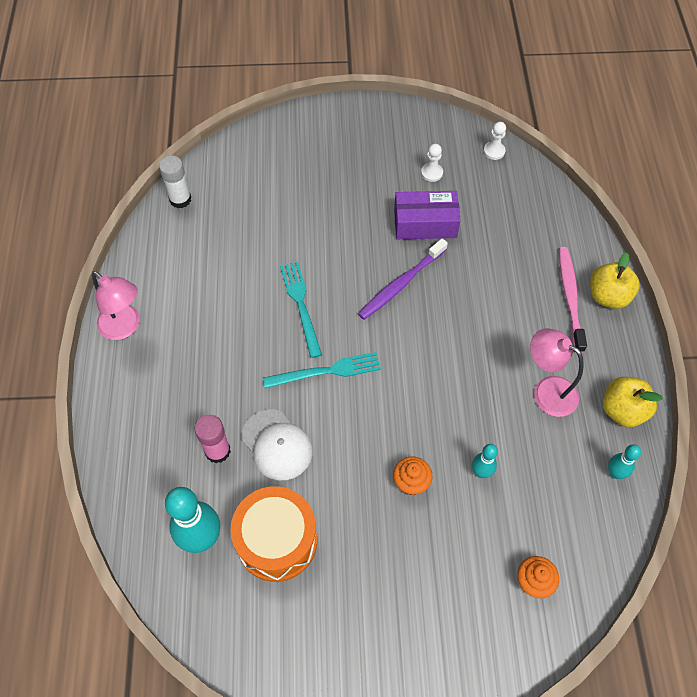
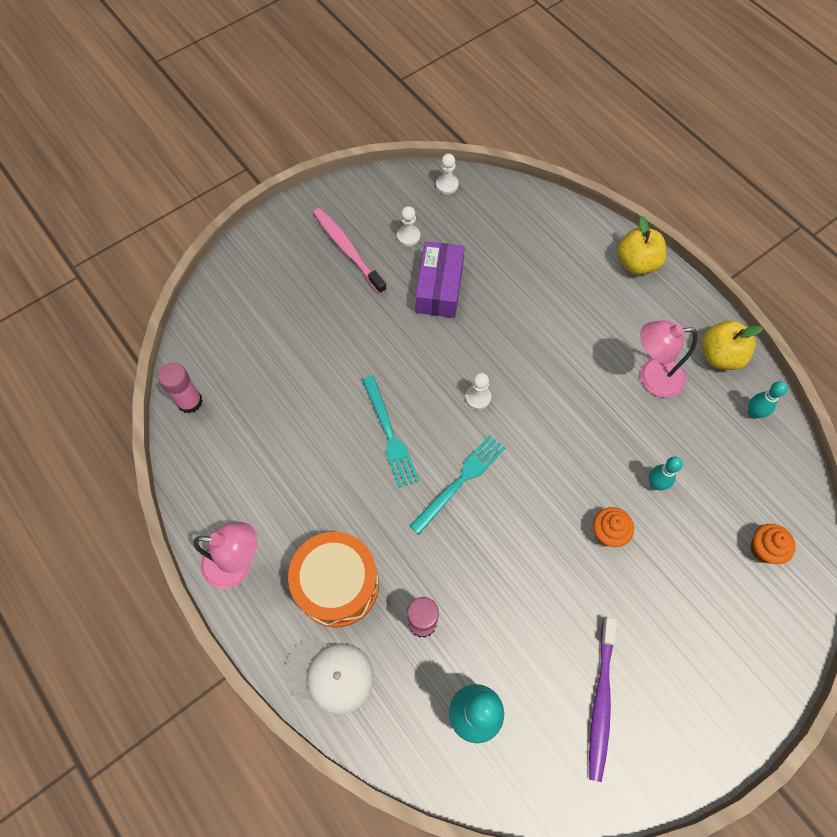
camera: 35 degrees left, 5 degrees up
(180, 199) = (190, 401): white glue stick -> pink glue stick
(277, 445) = (470, 579): white cap -> white cap (329, 674)
(277, 541) = (539, 667): orange drum -> orange drum (337, 585)
(301, 305) = (389, 434): turquoise fork -> turquoise fork turned 150 degrees counterclockwise
(389, 320) = (478, 397): none -> white pawn
(400, 284) = (461, 358): purple toothbrush -> purple toothbrush (600, 702)
(425, 223) = (439, 288): purple box -> purple box turned 45 degrees counterclockwise
(570, 297) = (608, 282): pink toothbrush -> pink toothbrush (347, 249)

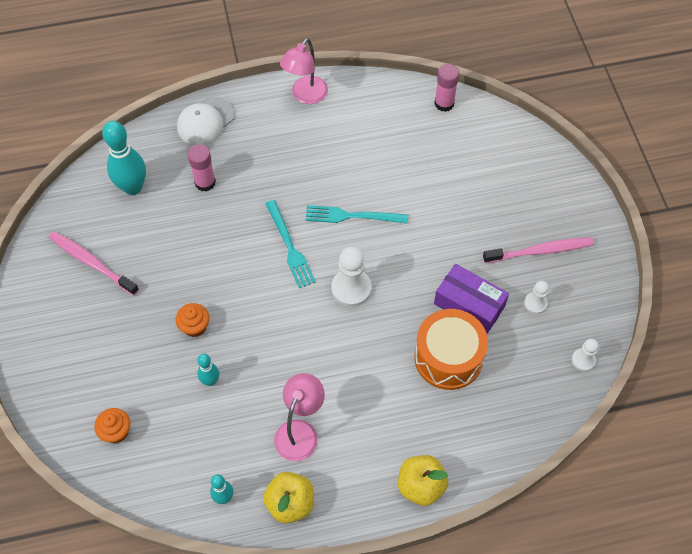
camera: 115 degrees right, 5 degrees down
(337, 585) = (259, 145): orange drum -> orange drum (448, 358)
(478, 397) = (351, 288): white pawn -> white pawn, size x1.77
(600, 702) = (91, 262): purple toothbrush -> pink toothbrush

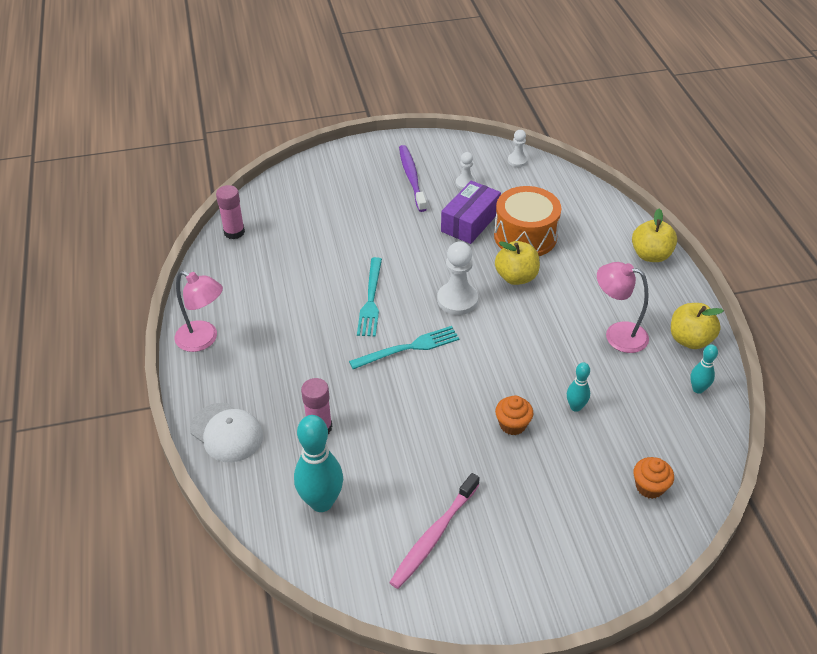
camera: 90 degrees left, 15 degrees down
(384, 344) = (516, 277): none -> yellow apple
(541, 251) = (411, 177): pink toothbrush -> purple toothbrush

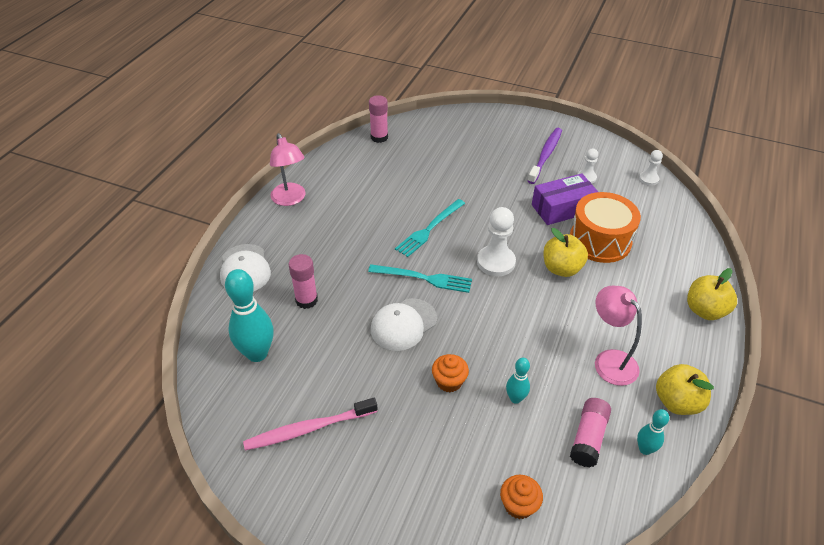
camera: 35 degrees right, 0 degrees up
(429, 399) = (403, 324): none -> white cap
(653, 405) = (588, 438): none -> pink glue stick

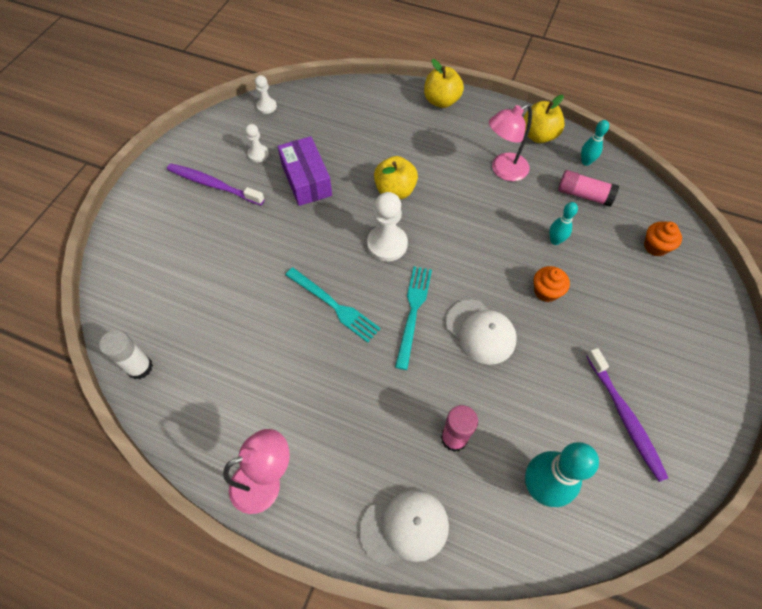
camera: 90 degrees left, 15 degrees up
(308, 429) = (625, 418): pink toothbrush -> purple toothbrush
(379, 137) = (140, 367): pink glue stick -> white glue stick
(600, 240) = (356, 156): orange drum -> none

